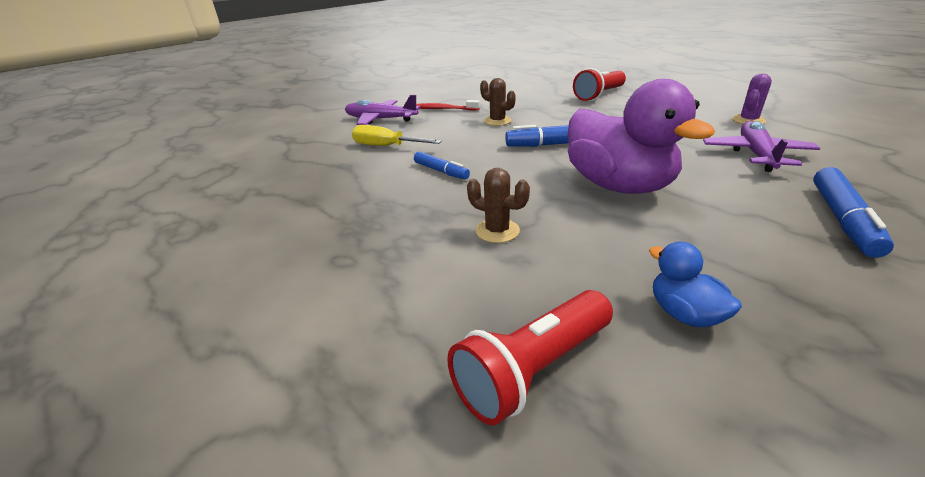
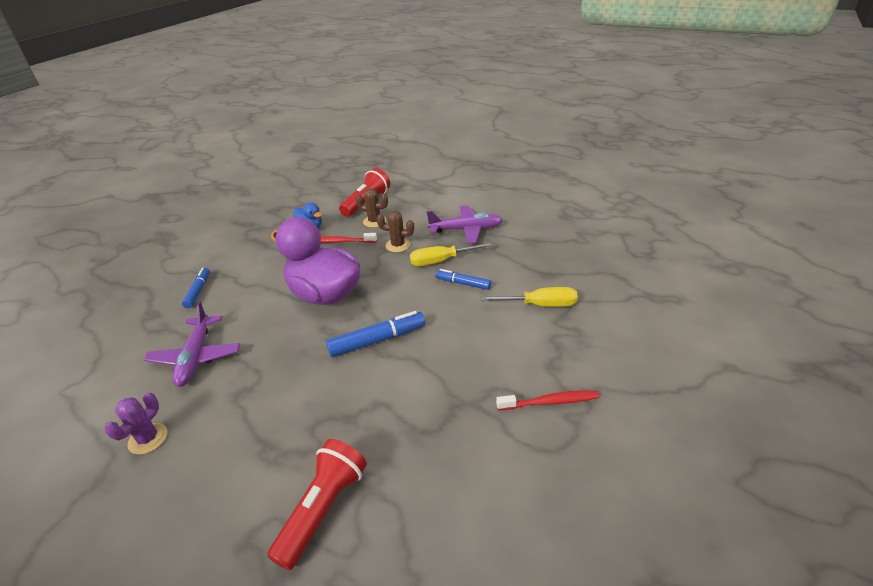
camera: 160 degrees right, 5 degrees up
(380, 119) = (605, 355): purple plane -> purple plane (466, 230)
(446, 197) = (441, 261): none -> yellow screwdriver
(497, 121) = (455, 379): brown cactus -> brown cactus (374, 221)
(602, 259) = (341, 241): none -> red toothbrush
(842, 219) = (198, 291): blue marker -> blue marker, size x0.64

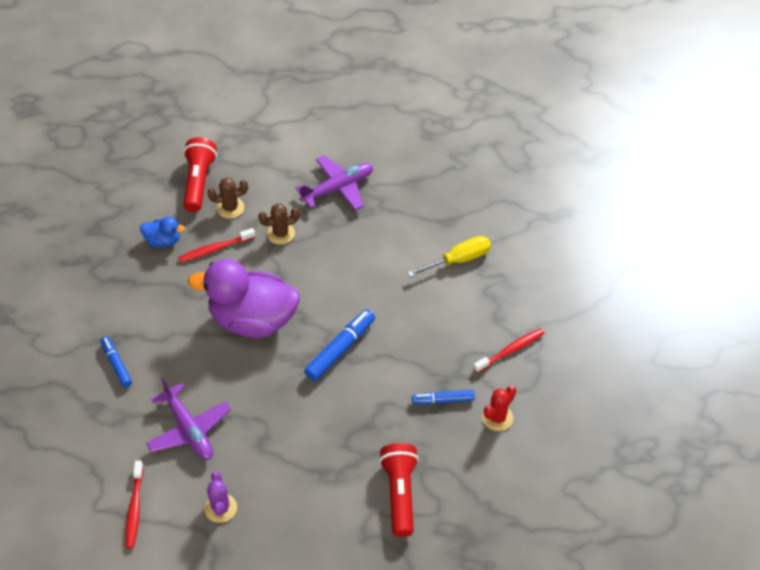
camera: 30 degrees left, 15 degrees up
(86, 405) = (134, 509): none -> red toothbrush
(441, 261) = (339, 239): yellow screwdriver -> none
(463, 283) = (377, 260): blue marker -> blue marker (443, 400)
(493, 469) = (497, 418): none -> red cactus

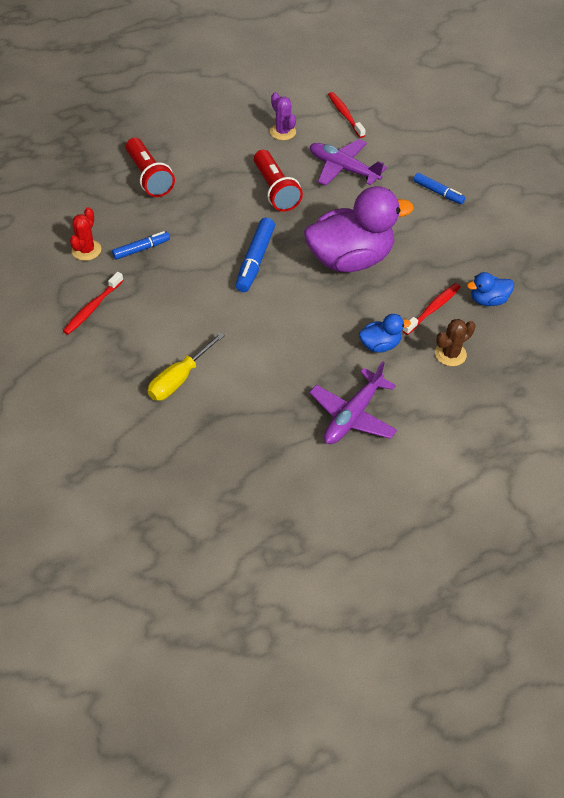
camera: 155 degrees right, 0 degrees up
(199, 182) = (505, 371): red flashlight -> red flashlight (275, 190)
(281, 234) = (380, 345): brown cactus -> blue duck

